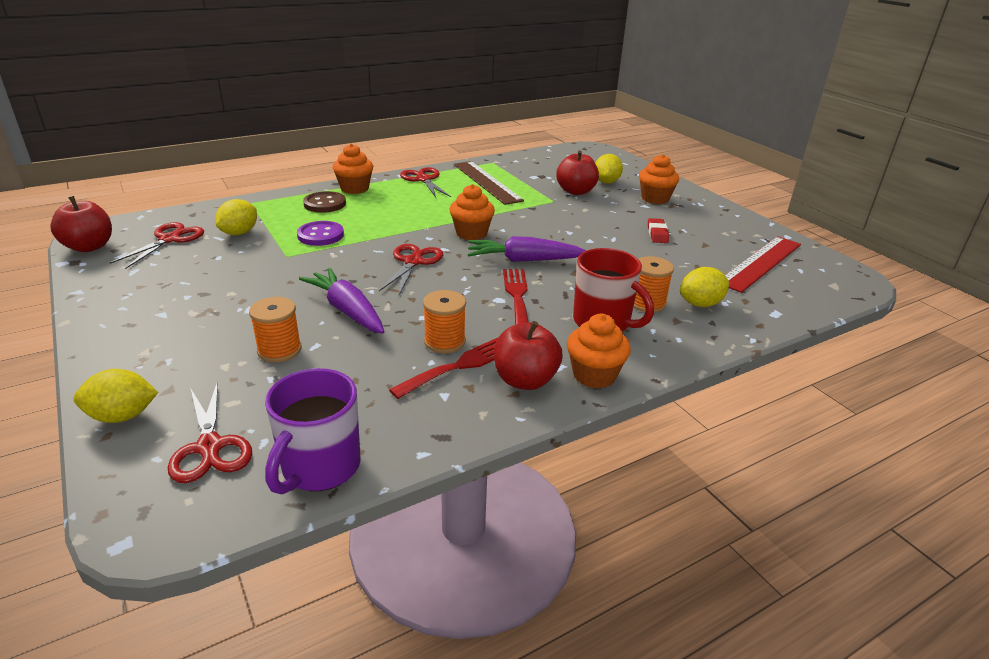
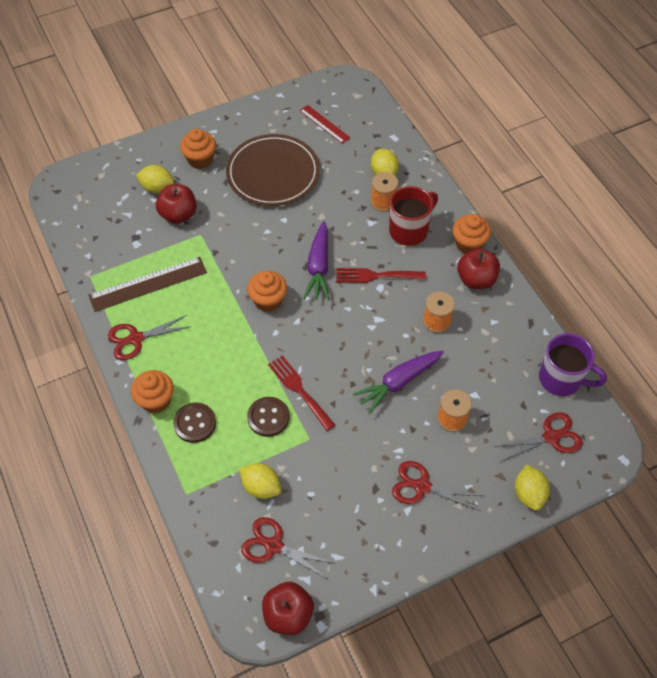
camera: 85 degrees left, 25 degrees up
(320, 235) = (268, 417): purple button -> brown button
(413, 262) = (321, 343): red scissors -> red scissors (422, 487)
(460, 366) = (463, 313): red fork -> red fork (299, 390)
(657, 234) = (273, 173): red eraser -> brown plate
(760, 263) = (324, 124): red ruler -> red ruler, size x0.59

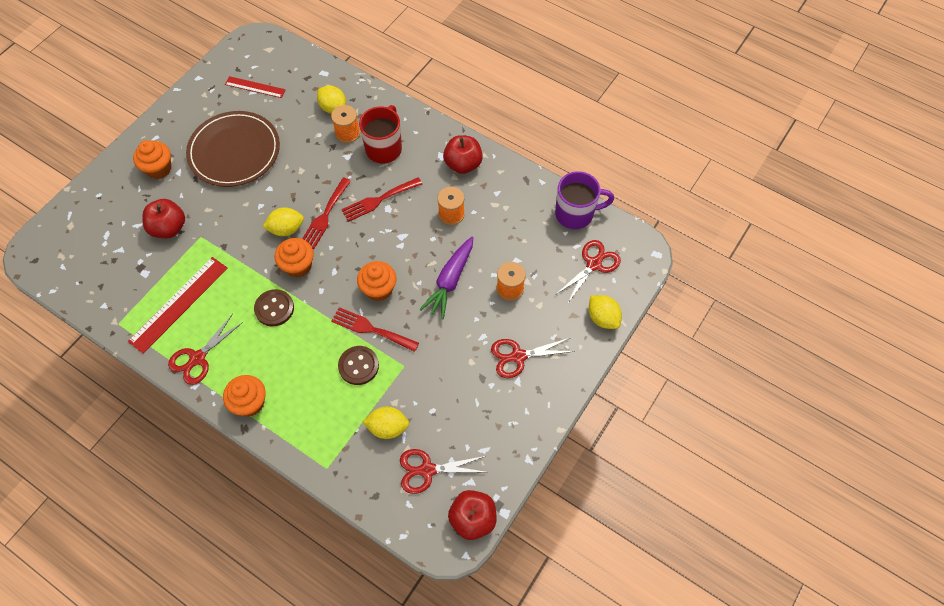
camera: 30 degrees left, 5 degrees up
(148, 284) = (179, 304): brown ruler -> red ruler
(157, 188) = (133, 213): yellow lemon -> yellow lemon (286, 229)
(195, 423) = (297, 404): brown button -> brown button (274, 308)
(318, 267) = (325, 216): purple carrot -> red fork
(468, 244) = (440, 137): orange cupcake -> orange cupcake (379, 289)

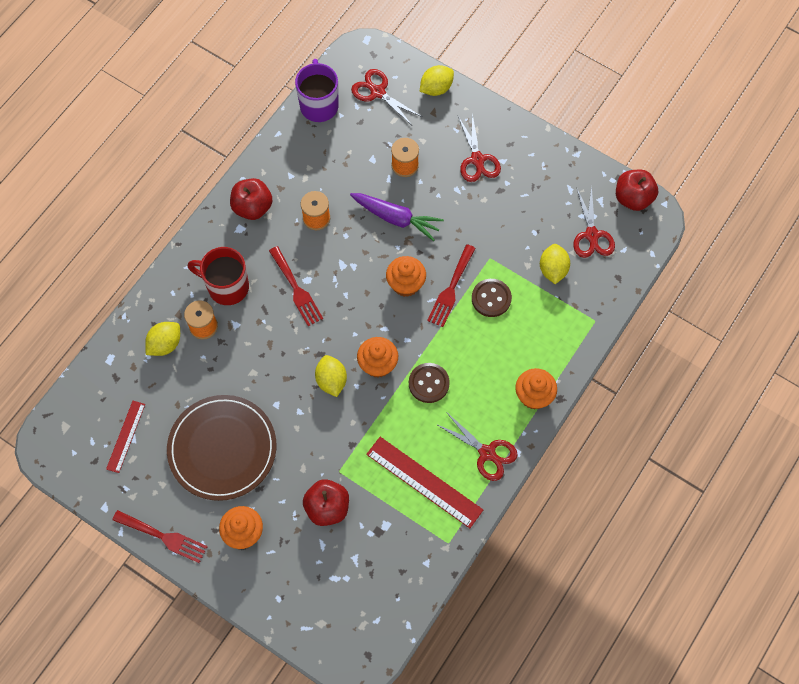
camera: 90 degrees left, 5 degrees up
(325, 216) = (315, 342): red fork -> red fork (164, 537)

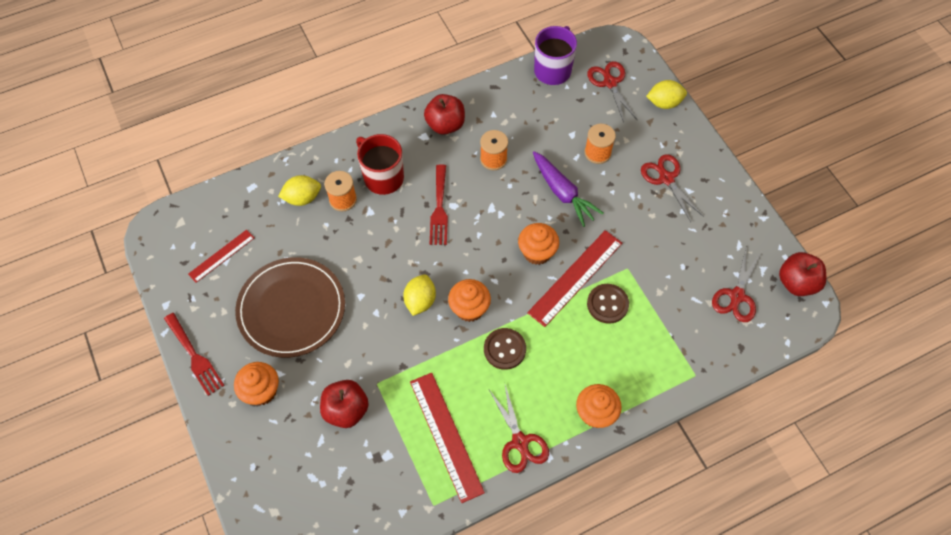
camera: 30 degrees right, 5 degrees down
(451, 289) = (575, 277): red fork -> red ruler
(477, 159) = (666, 178): red scissors -> red scissors turned 135 degrees clockwise
(553, 269) = (681, 308): yellow lemon -> none

